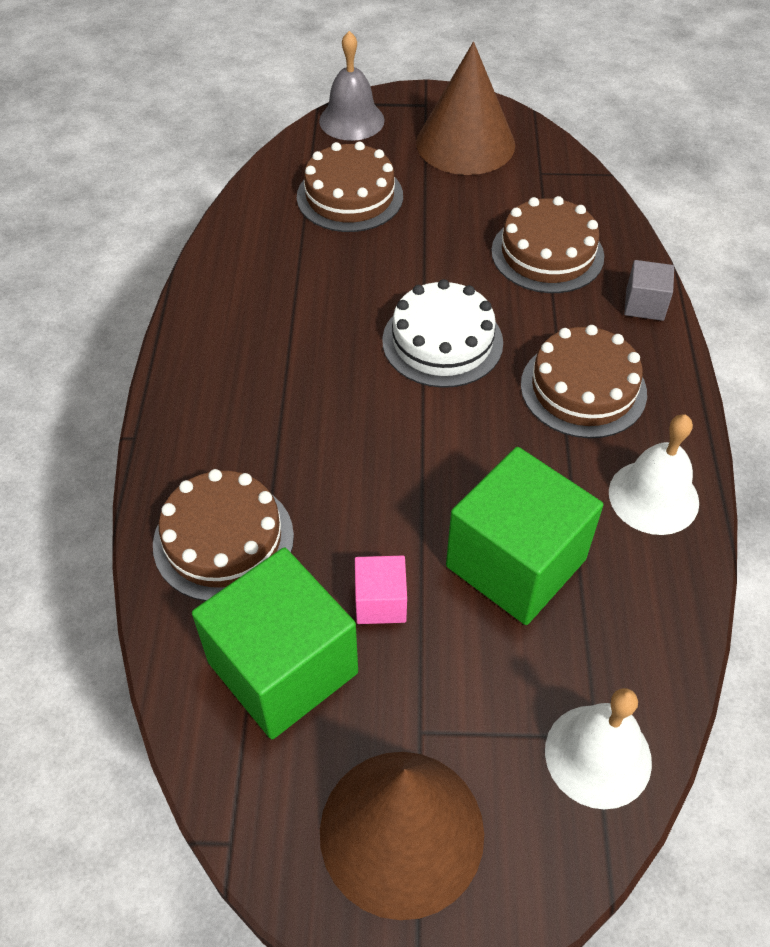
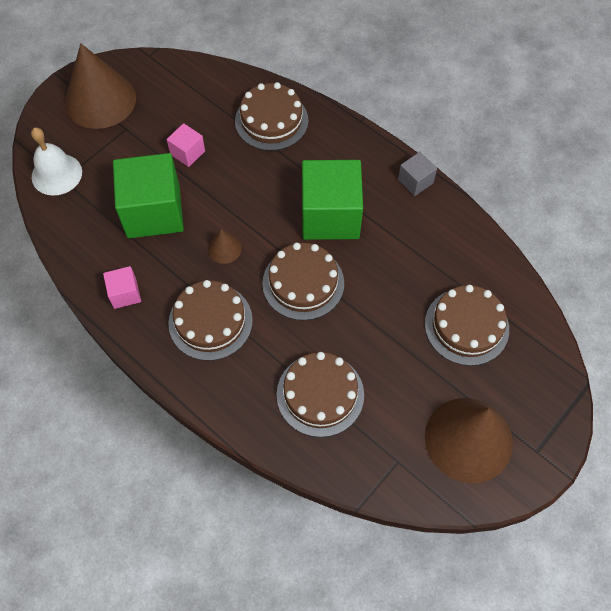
camera: 130 degrees right, 10 degrees up
(283, 667) = (194, 105): green cube -> green cube (330, 215)
(351, 120) = (552, 386): grey bell -> none
(442, 341) = (303, 283): white cake -> brown cake
(481, 443) = (224, 248): none -> brown cone
(644, 304) = (233, 409): grey cube -> grey cube (415, 181)
(653, 497) = (125, 294): white bell -> pink cube

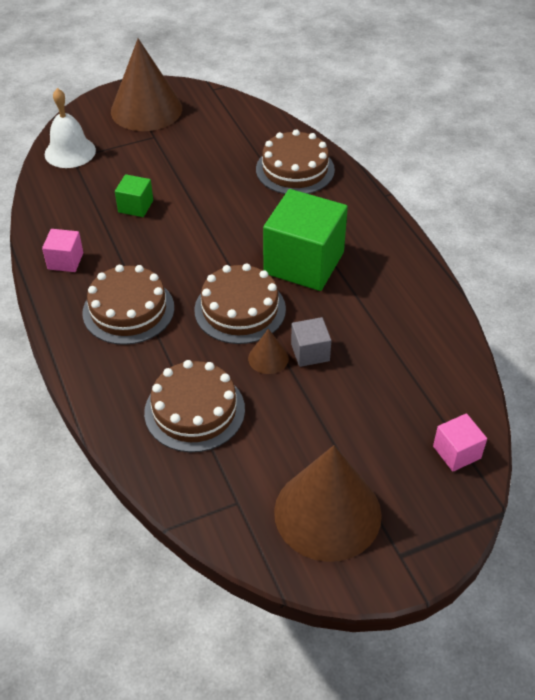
camera: 25 degrees right, 15 degrees down
(153, 212) = (135, 206): green cube -> green cube, size x0.47
(187, 153) = (198, 171): pink cube -> pink cube (456, 452)
(224, 248) = (181, 256): brown cone -> brown cone (268, 358)
(415, 181) = (411, 262): grey cube -> grey cube (310, 352)
(466, 326) = (390, 407): brown cake -> none

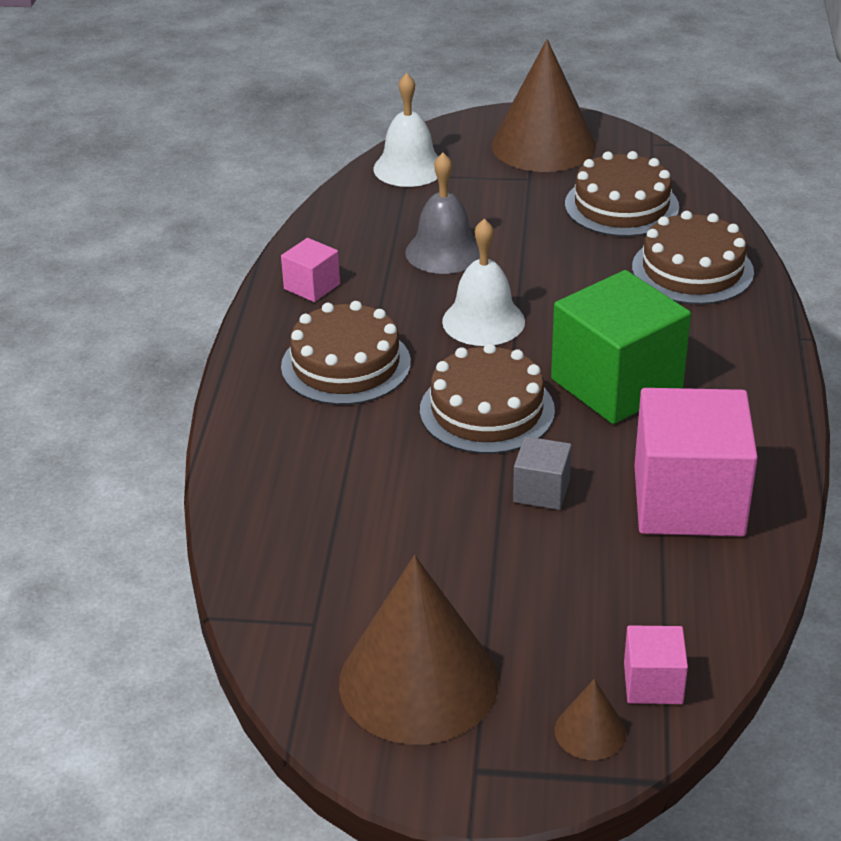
camera: 30 degrees right, 10 degrees down
(135, 206) = (444, 252): green cube -> grey bell
(194, 410) = (341, 503): brown cake -> brown cake (621, 206)
(195, 247) = (483, 321): none -> white bell
(268, 358) = (480, 478): brown cone -> brown cone (590, 731)
(396, 325) = (688, 501): none -> pink cube

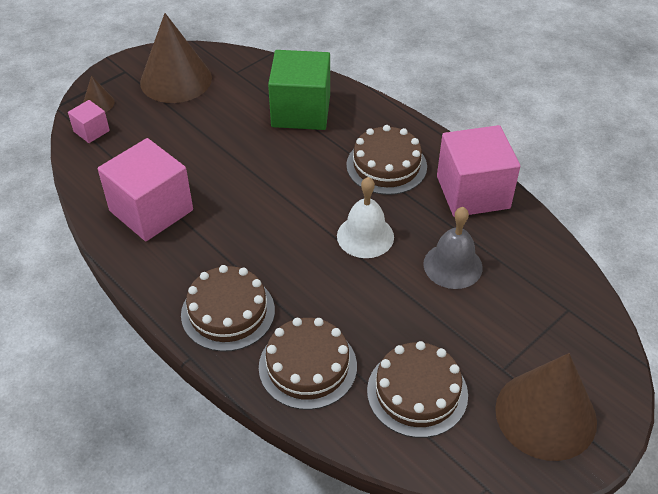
camera: 130 degrees right, 10 degrees up
(312, 286) = (473, 192): pink cube -> pink cube, size x2.13
(409, 168) = (577, 316): white bell -> none
(487, 410) = (293, 190): brown cake -> brown cake (228, 312)
(541, 491) = (220, 170): grey cube -> none
(616, 384) = (253, 248): green cube -> green cube (301, 111)

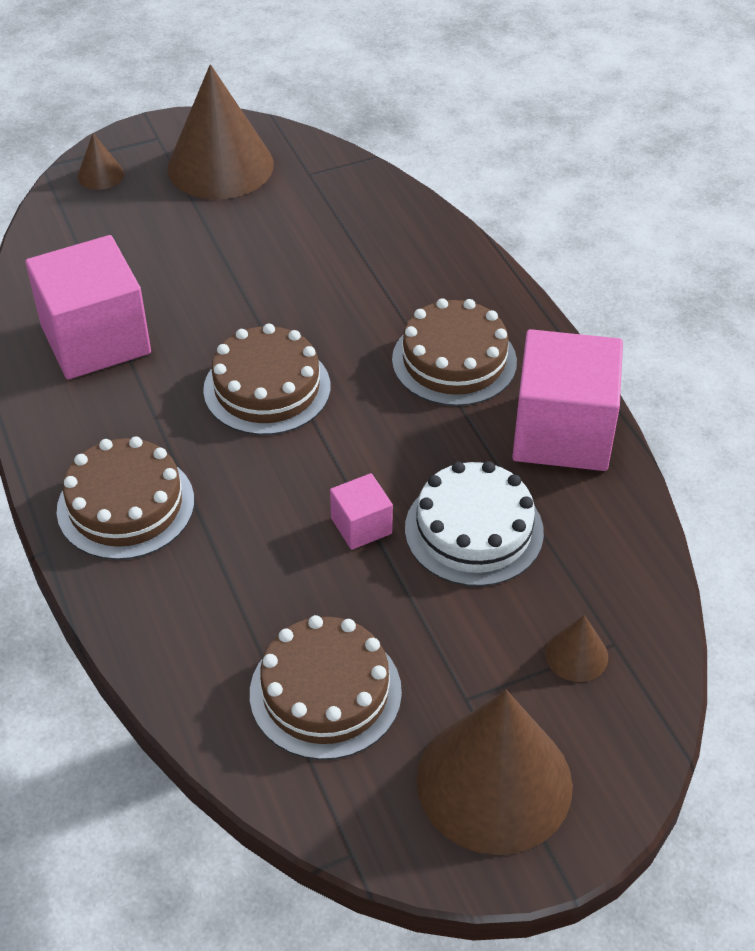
camera: 20 degrees right, 0 degrees up
(91, 131) = (72, 211): pink cube -> pink cube (361, 526)
(301, 111) = (372, 251): green cube -> none
(307, 366) = (194, 610): brown cake -> brown cake (267, 388)
(365, 236) = (369, 453): white bell -> none
(452, 265) = (474, 530): grey bell -> white cake
(551, 323) = (576, 655): none -> brown cone

